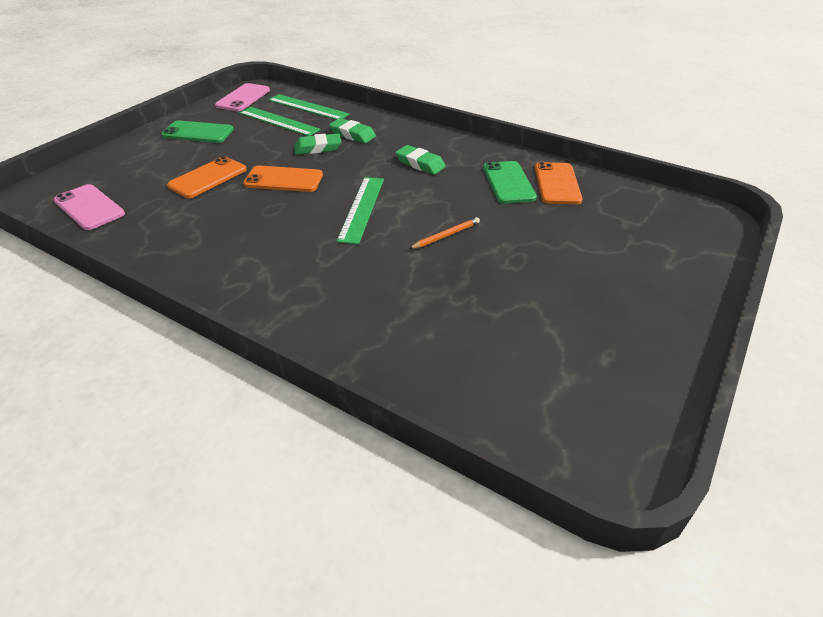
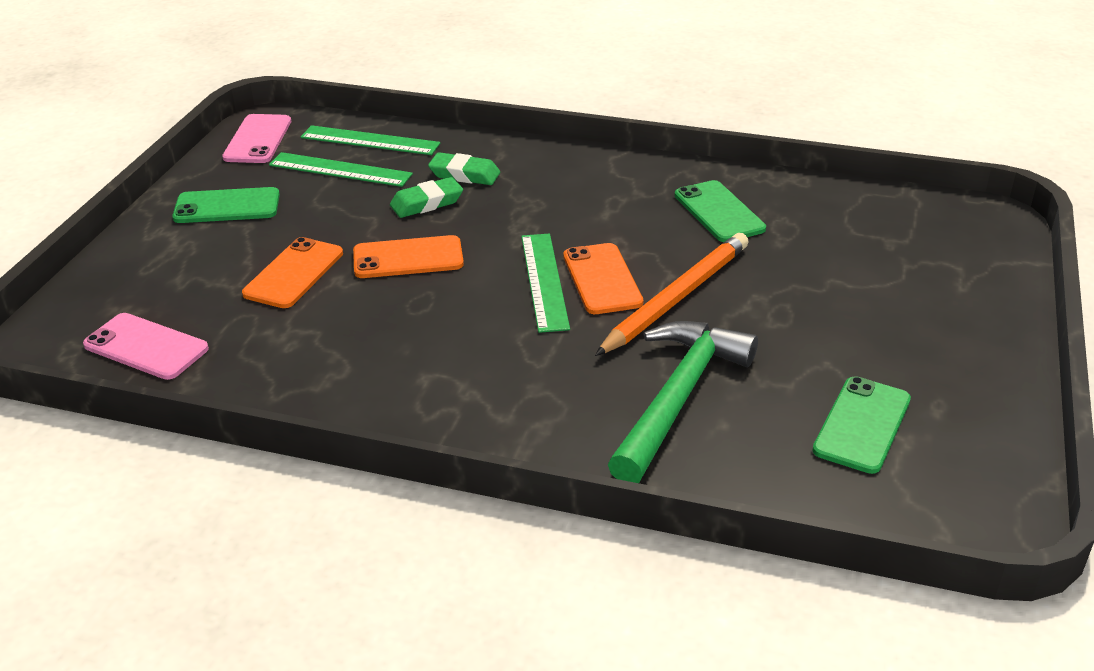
camera: 15 degrees left, 5 degrees down
(406, 307) = (678, 398): none -> green hammer
(420, 164) = (586, 204): green eraser -> none
(446, 235) = (676, 298): orange pencil -> orange pencil, size x2.14
(538, 357) = (862, 425): none -> green phone
(557, 184) = (782, 203): orange phone -> orange phone (602, 279)

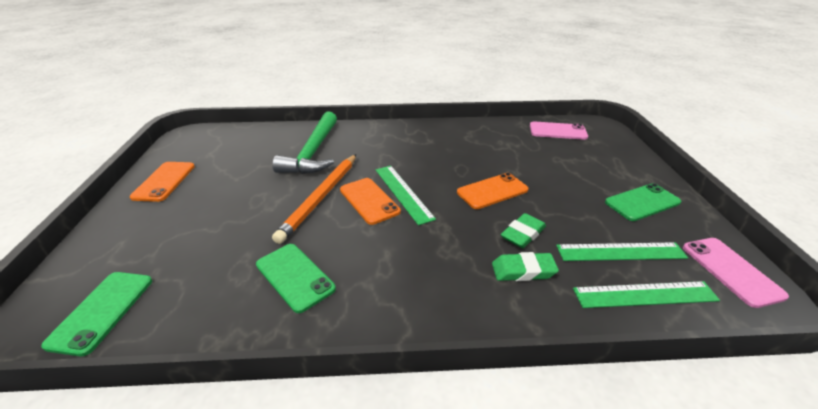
camera: 160 degrees right, 0 degrees up
(294, 273) = (542, 171): orange phone -> orange phone (164, 181)
(862, 425) = (227, 156): green phone -> green phone (102, 311)

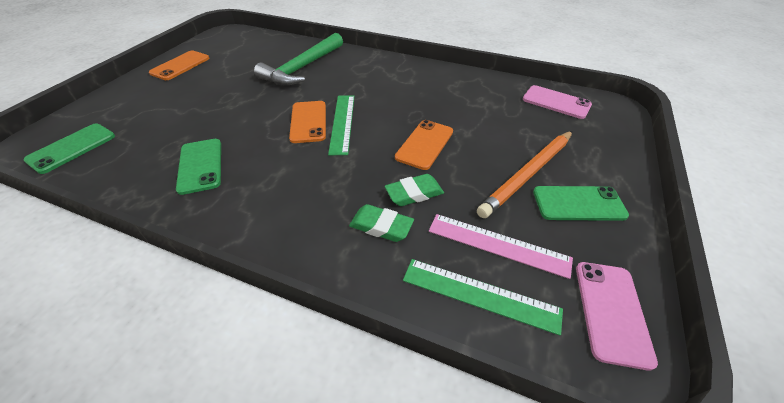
camera: 25 degrees right, 10 degrees up
(320, 197) = (274, 108): orange pencil -> orange pencil (528, 174)
(492, 191) = (424, 144): orange phone -> orange phone turned 60 degrees counterclockwise
(620, 252) = (498, 244): green ruler -> pink ruler

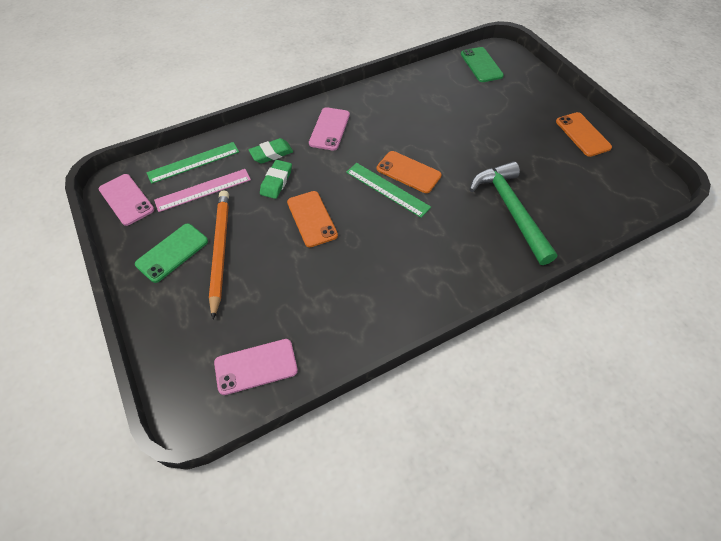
camera: 130 degrees right, 10 degrees up
(200, 165) = (407, 107): green phone -> none
(291, 204) = (329, 129): none -> pink phone

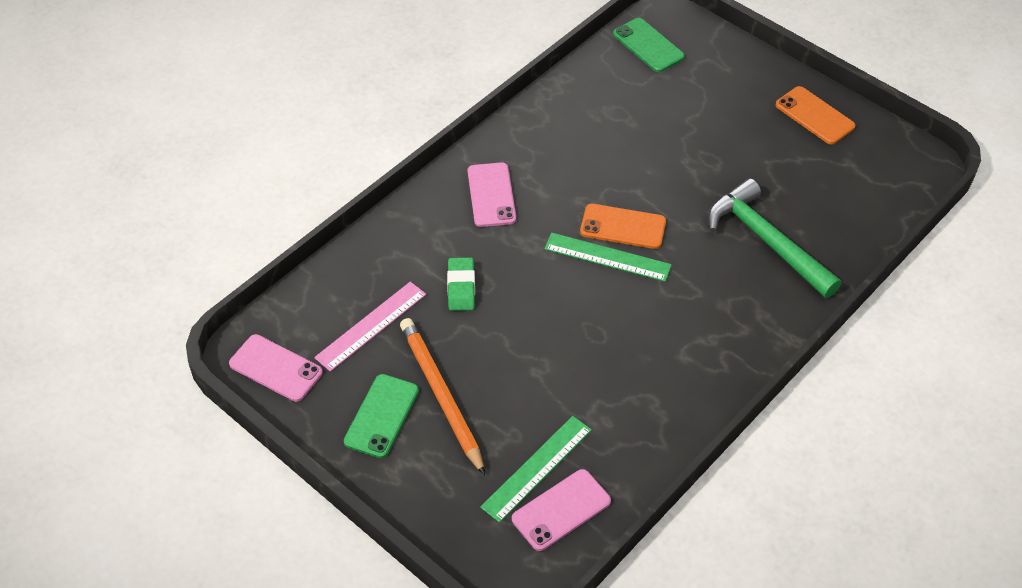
camera: 20 degrees left, 5 degrees down
(193, 162) = (334, 292): green ruler -> green ruler (537, 468)
(271, 153) = (433, 251): green eraser -> none
(312, 219) = (533, 322): orange phone -> none

